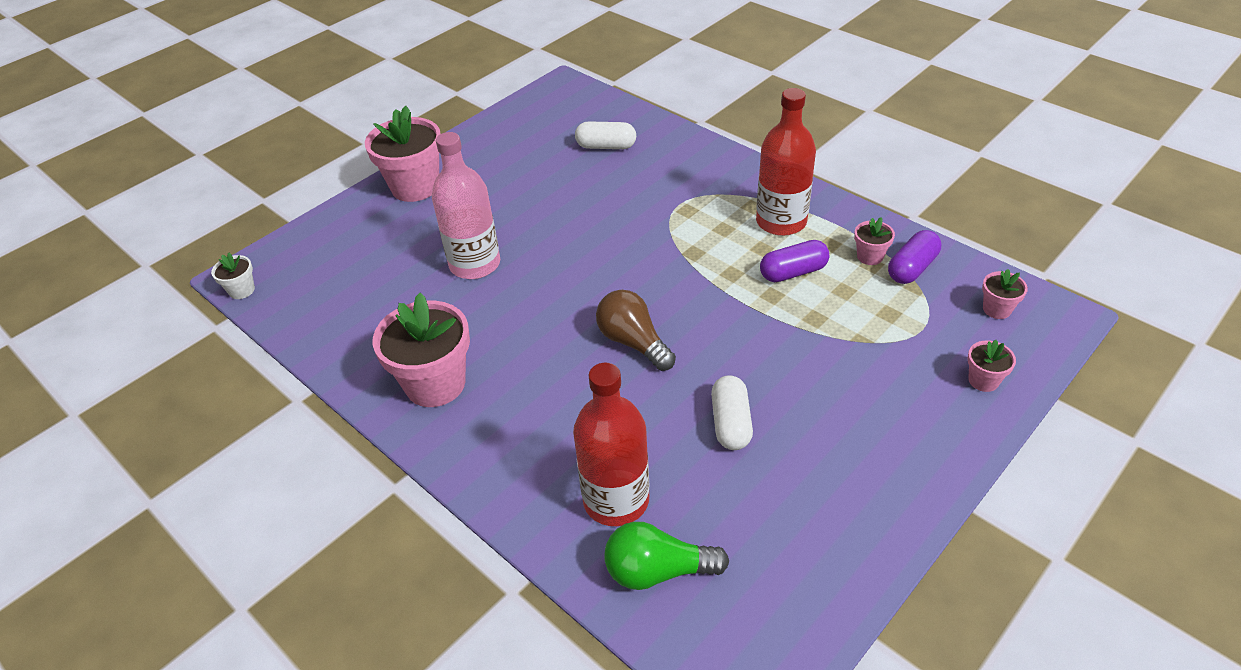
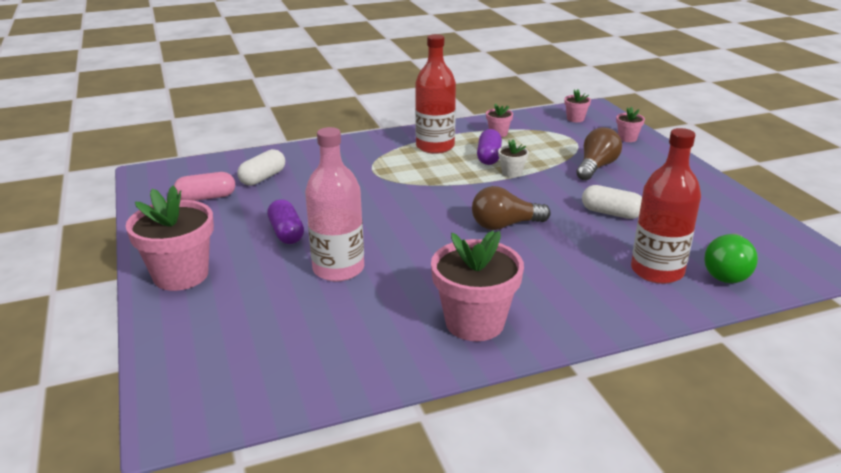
camera: 65 degrees left, 15 degrees down
(242, 290) = (201, 426): white flower pot -> white flower pot (512, 173)
(544, 135) = (206, 198): none -> pink capsule
(853, 374) = (596, 167): none -> brown light bulb
(912, 268) = (520, 127): purple capsule -> purple capsule (286, 233)

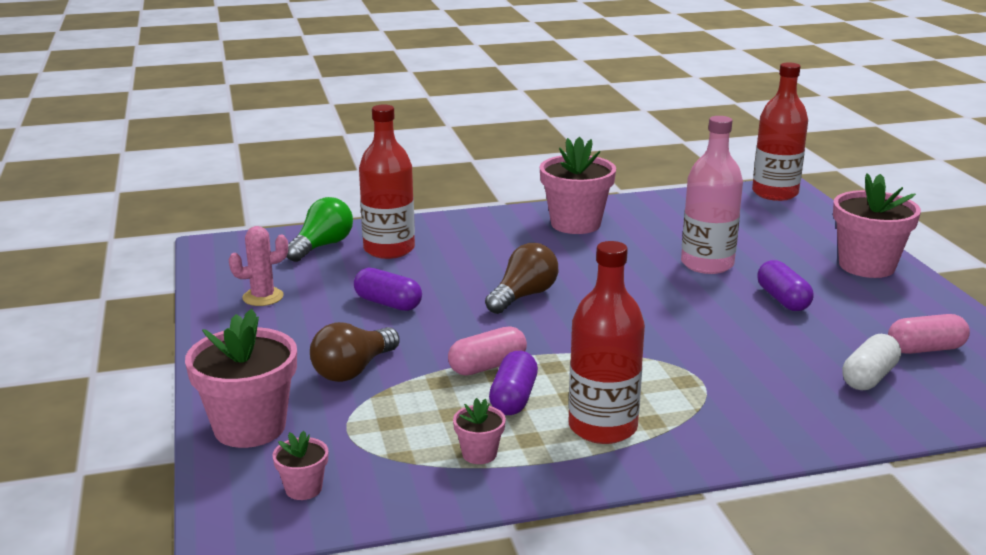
camera: 175 degrees left, 5 degrees down
(196, 410) = (775, 193): none -> red bottle
(505, 225) = (523, 296): brown light bulb -> brown light bulb turned 45 degrees counterclockwise
(512, 173) = (487, 366): white flower pot -> pink capsule
(611, 213) = (388, 303): white capsule -> purple capsule
(627, 138) = (249, 427): pink flower pot -> pink flower pot, size x2.13
(716, 213) = (263, 297): none -> pink cactus

